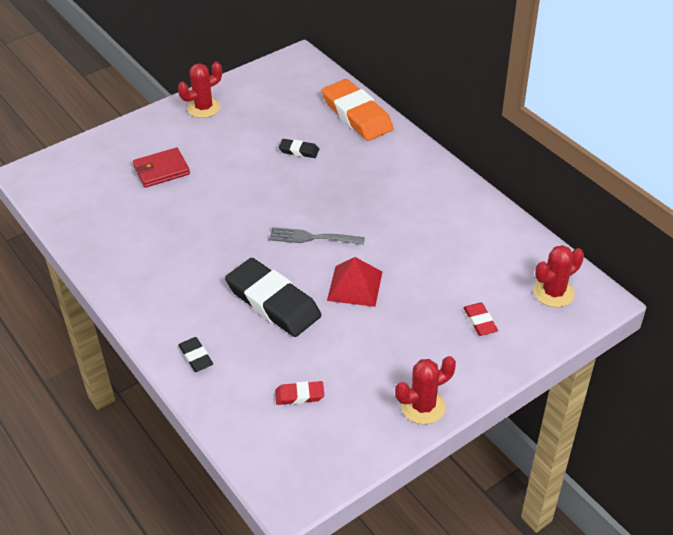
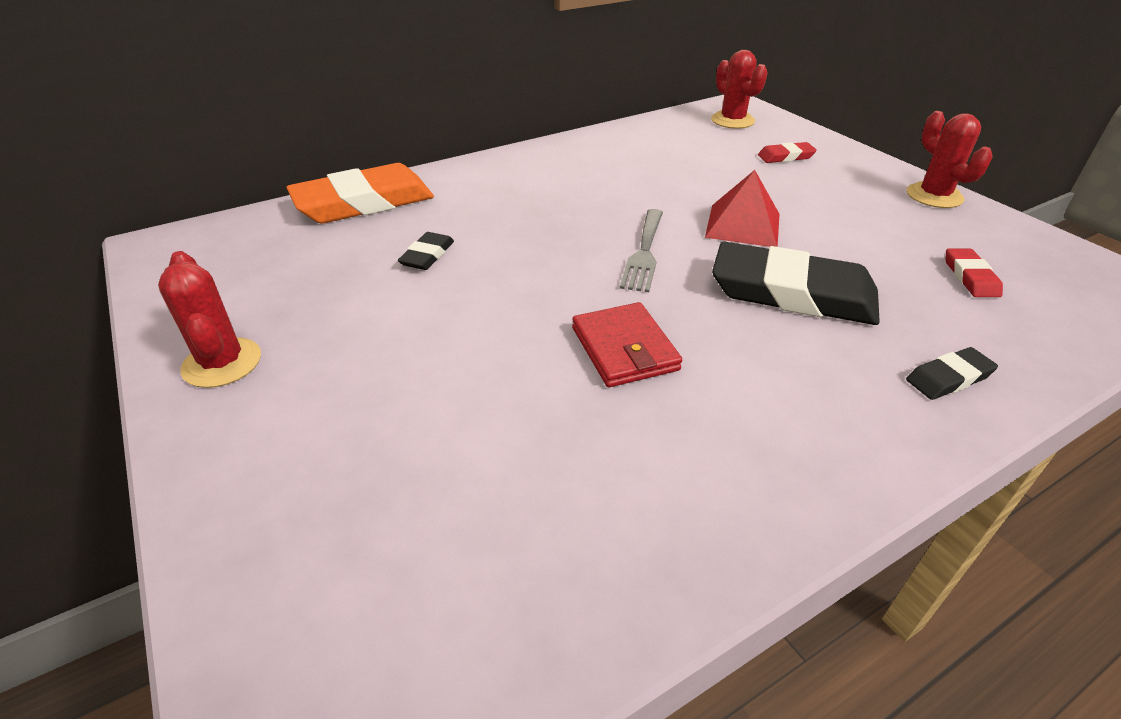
camera: 85 degrees left, 5 degrees down
(161, 170) = (410, 430): red wallet -> red wallet (624, 349)
(273, 302) = (792, 293): black eraser -> black eraser turned 60 degrees clockwise

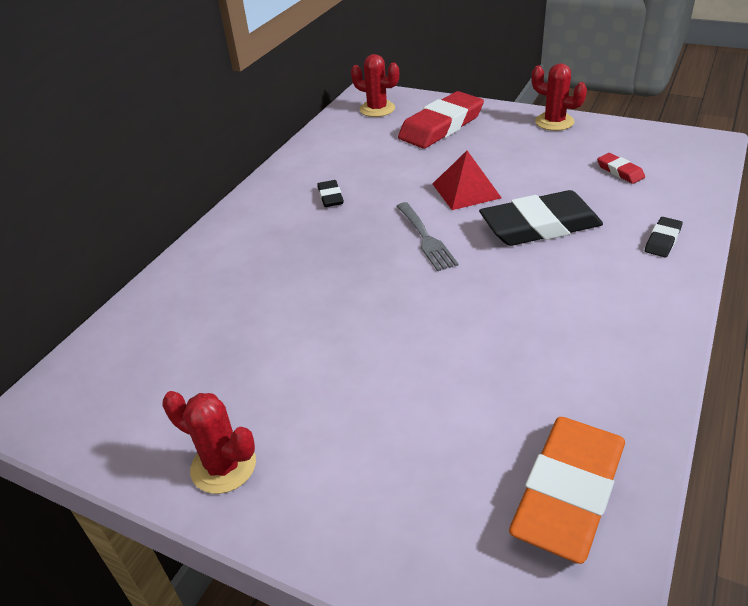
camera: 30 degrees left, 0 degrees up
(364, 202) = (170, 292): orange eraser -> orange eraser (568, 492)
(427, 255) = (277, 310): black eraser -> black eraser (330, 196)
(624, 349) = (484, 310): red wallet -> none
(785, 156) = (441, 126): red eraser -> red eraser, size x2.22

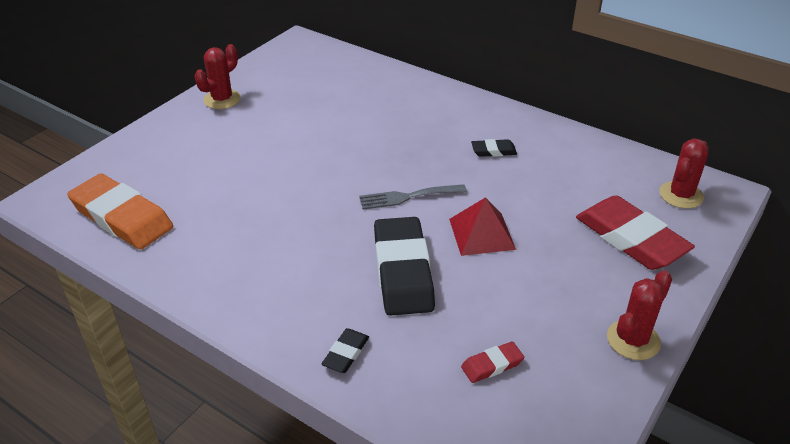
camera: 95 degrees right, 0 degrees up
(662, 240) = (346, 353): black eraser -> black eraser turned 75 degrees clockwise

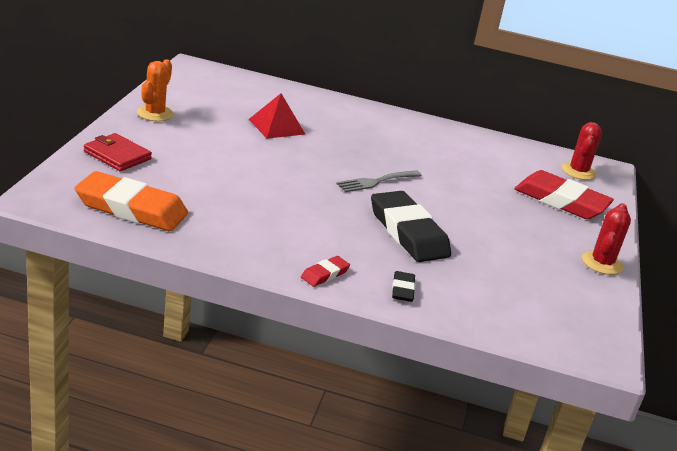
camera: 25 degrees left, 10 degrees down
(151, 150) = (117, 155): none -> red wallet
(222, 99) = (155, 113): red cactus -> orange cactus
(481, 234) = (451, 204): red pyramid -> red pyramid (276, 126)
(492, 365) = (516, 287): red eraser -> red eraser (325, 274)
(493, 151) = (422, 147): black eraser -> none

